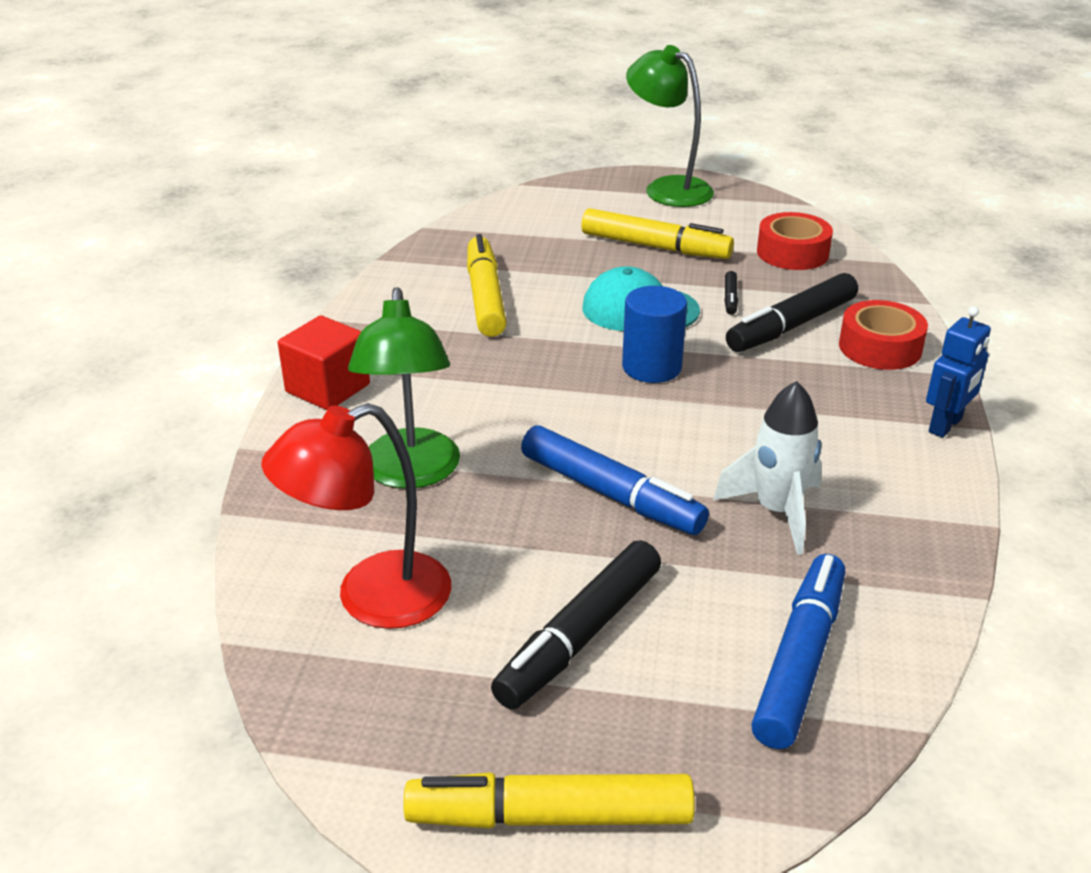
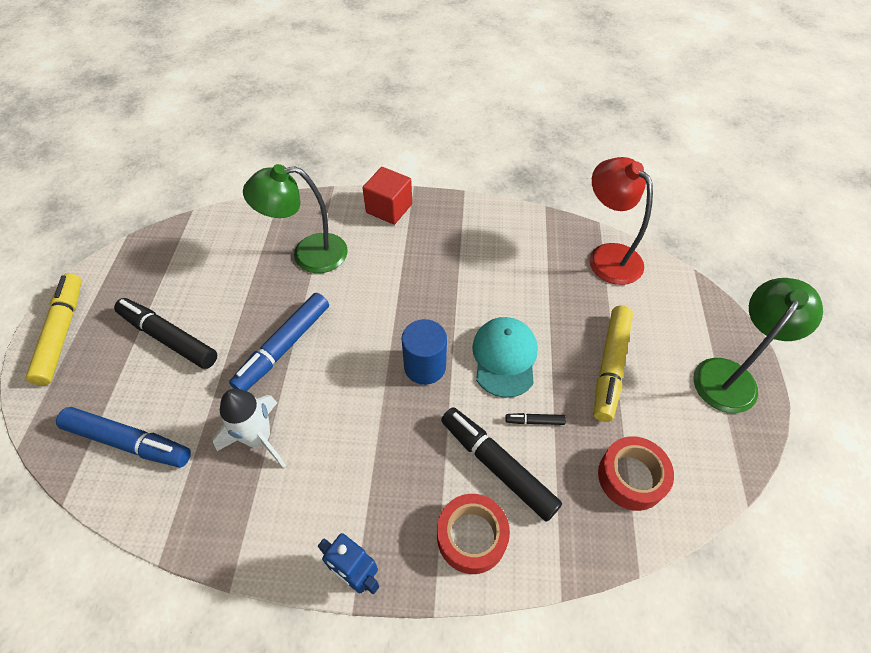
camera: 85 degrees right, 20 degrees up
(371, 598) = (211, 253): red lamp -> red lamp (607, 256)
(485, 297) = (505, 266): yellow marker -> none

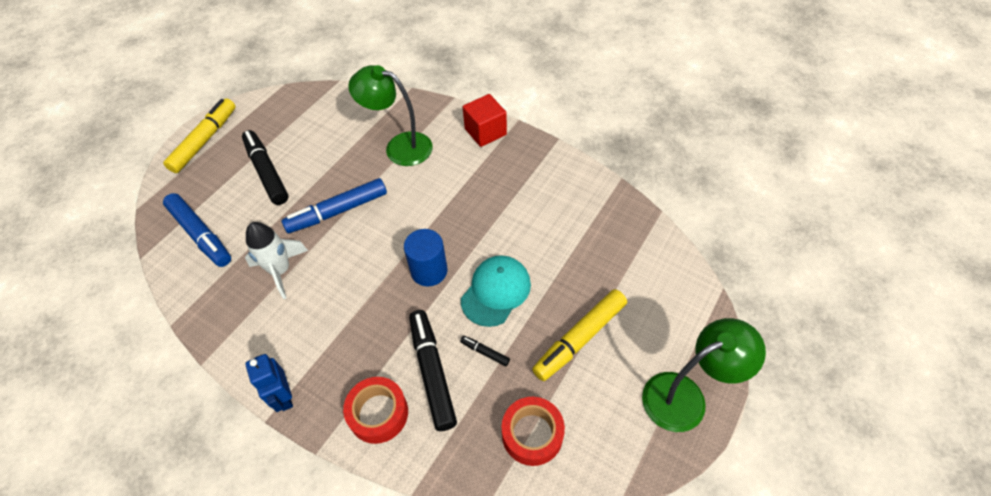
camera: 30 degrees right, 0 degrees up
(607, 256) = (647, 244): red lamp -> none

